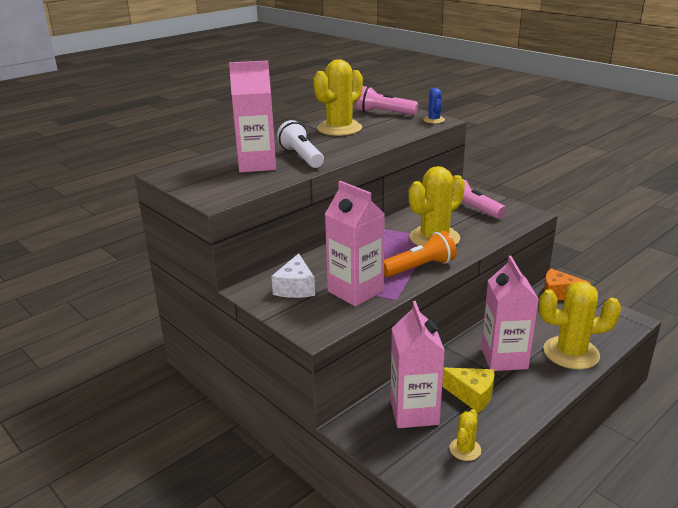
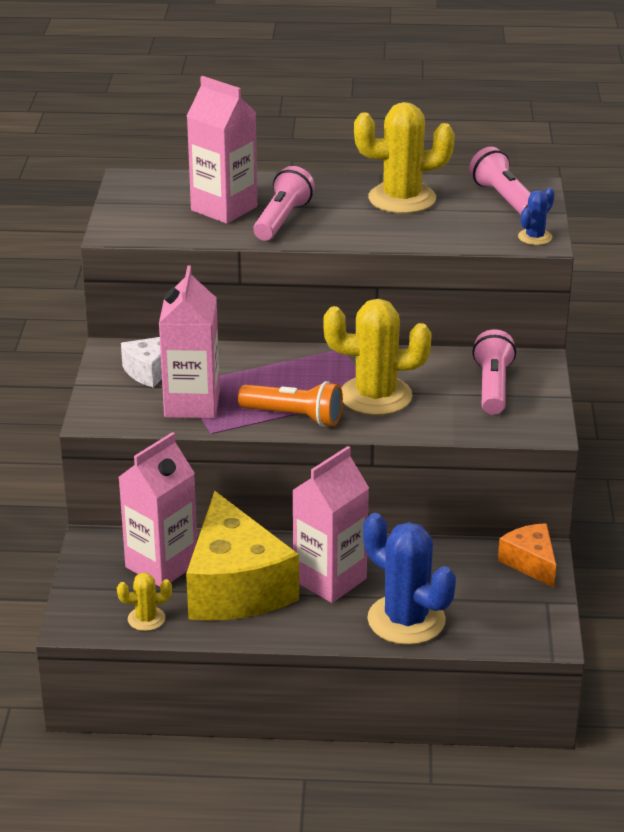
camera: 45 degrees right, 5 degrees up
(301, 157) = (282, 219): white flashlight -> pink flashlight
(471, 395) = (235, 587): yellow cheese -> yellow cheese, size x1.99
(571, 353) = (406, 620): yellow cactus -> blue cactus

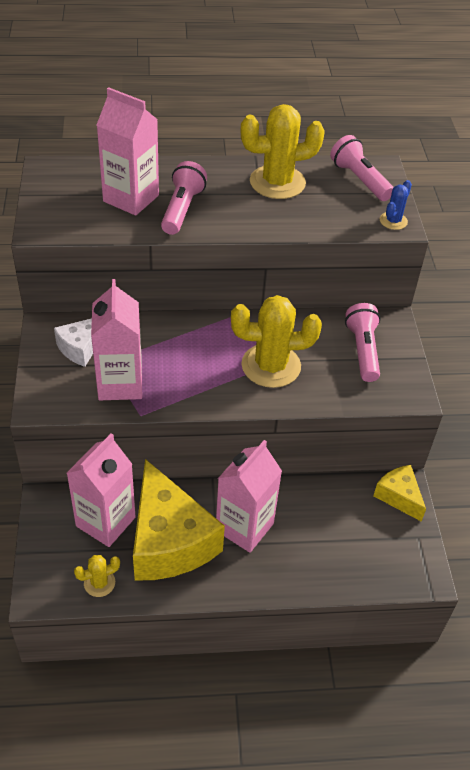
camera: 10 degrees left, 15 degrees up
(294, 417) = (208, 393): orange flashlight -> none
(406, 620) = (312, 566): blue cactus -> none
(530, 563) = (399, 496): orange cheese -> yellow cheese

